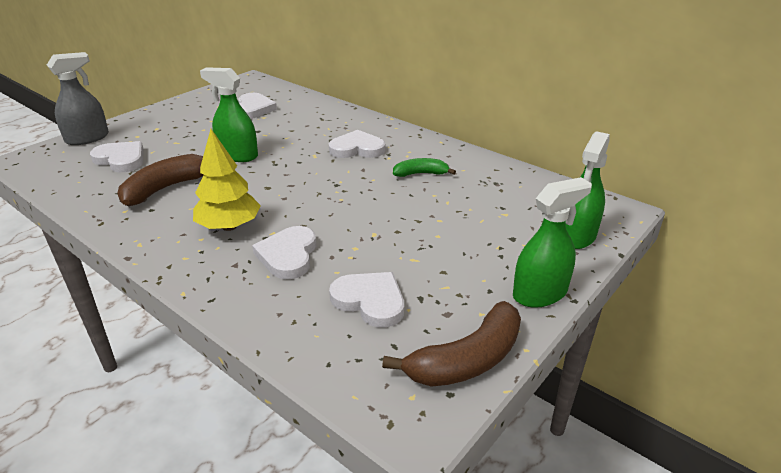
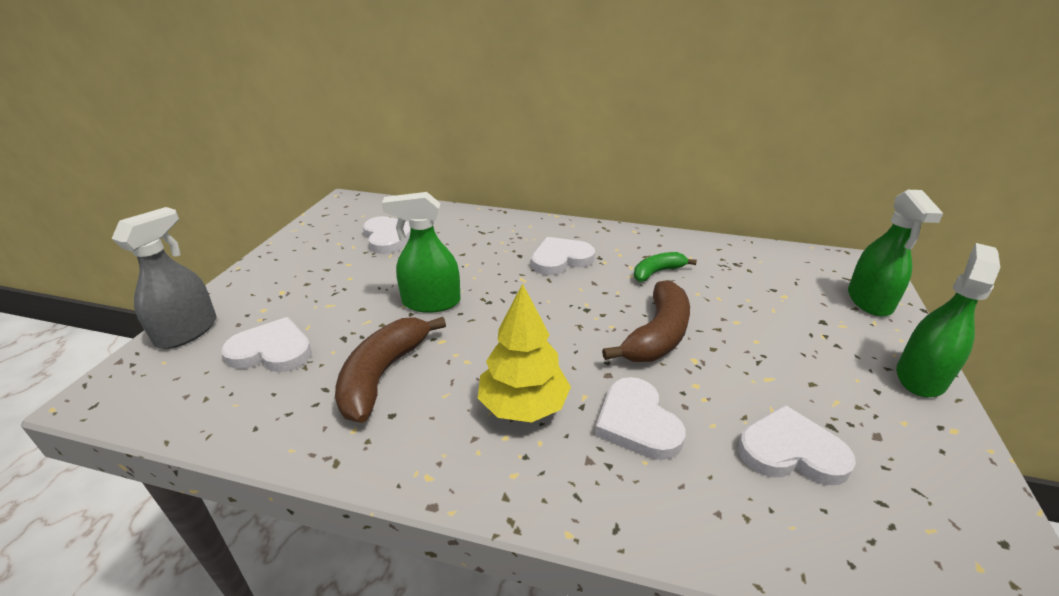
camera: 25 degrees left, 0 degrees up
(467, 360) = (964, 489): brown banana -> brown banana (657, 335)

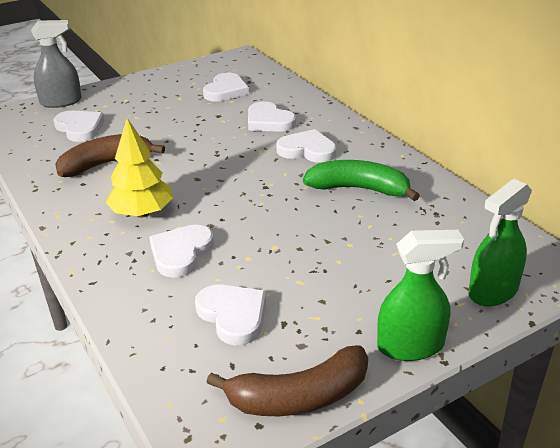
camera: 45 degrees right, 0 degrees up
(431, 302) = (186, 140): green spray bottle -> none
(481, 249) = (268, 121): none -> white heart
(657, 272) = (359, 189): green banana -> green banana, size x1.67
(657, 335) = (279, 222): brown banana -> brown banana (299, 397)

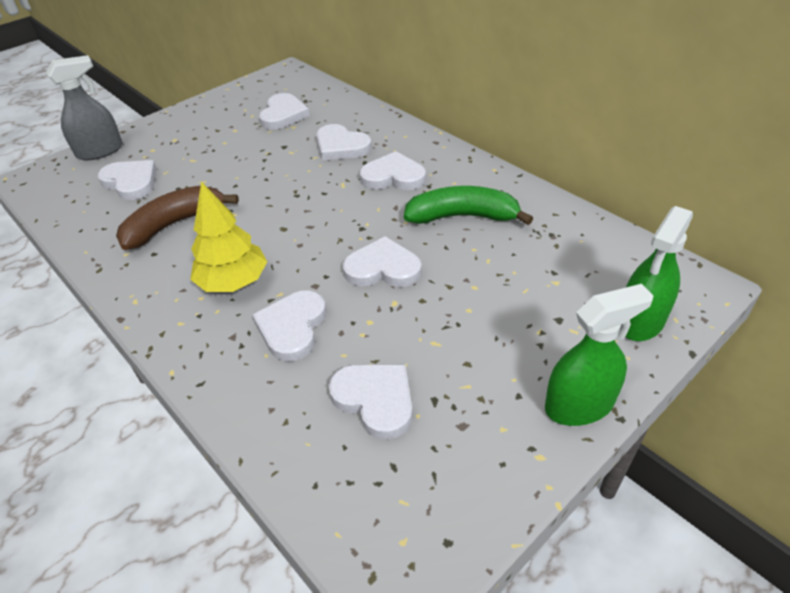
camera: 10 degrees left, 10 degrees up
(273, 219) = (383, 268): none -> white heart
(299, 397) = (481, 495): brown banana -> none

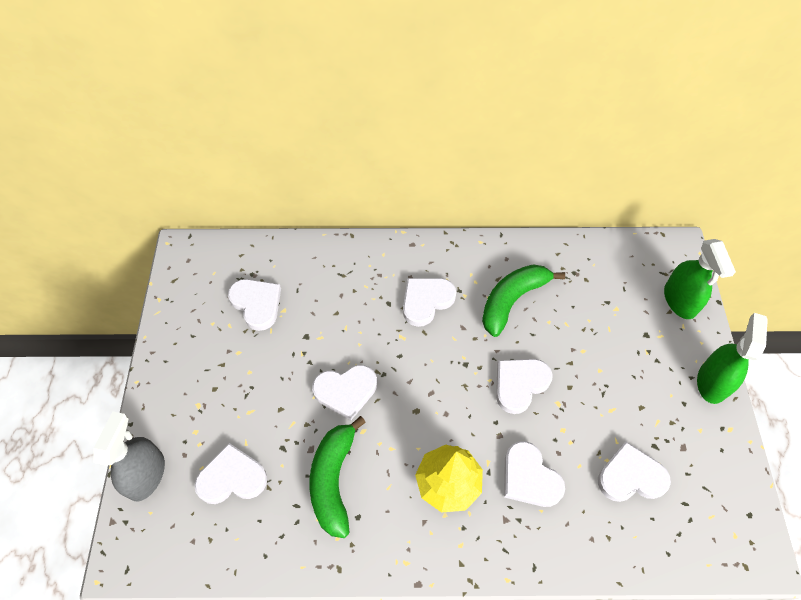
camera: 50 degrees left, 15 degrees up
(174, 224) = (333, 480): brown banana -> green banana
(341, 146) = (351, 301): white heart -> white heart (346, 391)

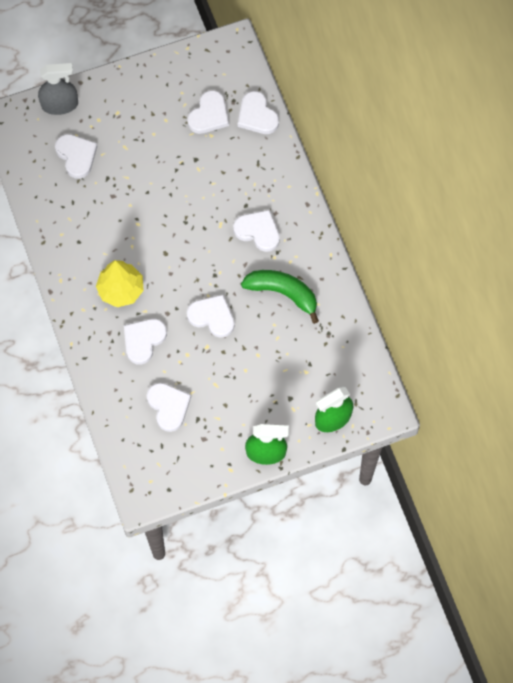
camera: 70 degrees right, 10 degrees up
(333, 480) = (97, 218): green banana -> none
(346, 391) = (163, 202): white heart -> white heart (257, 115)

